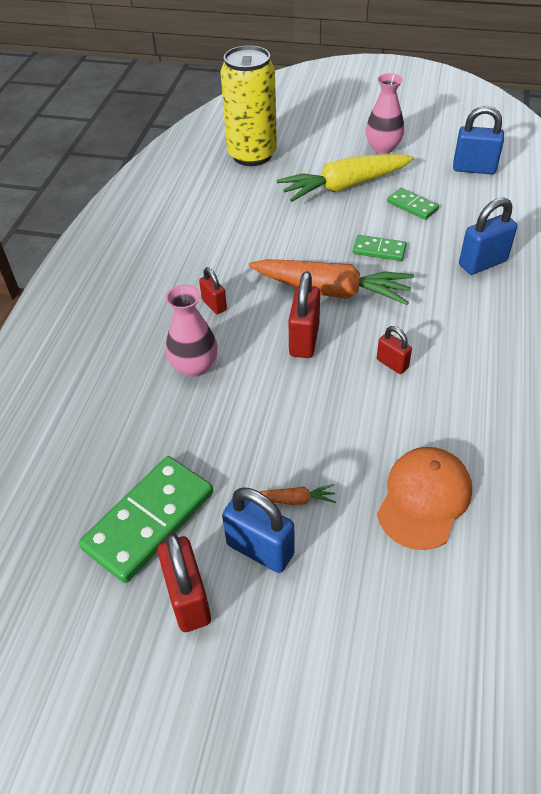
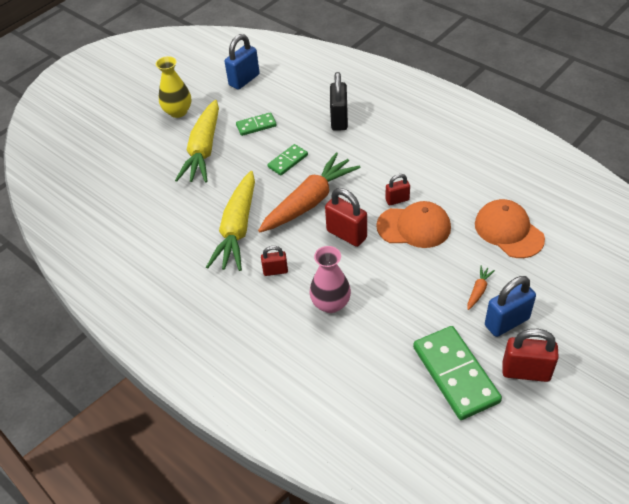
camera: 60 degrees left, 0 degrees up
(252, 155) = (115, 185): yellow can -> none
(253, 254) = (237, 229): none -> yellow carrot
(359, 396) = (414, 227): none -> orange cap
(383, 148) = (178, 112): pink vase -> yellow vase
(482, 263) = (339, 120): blue padlock -> black padlock

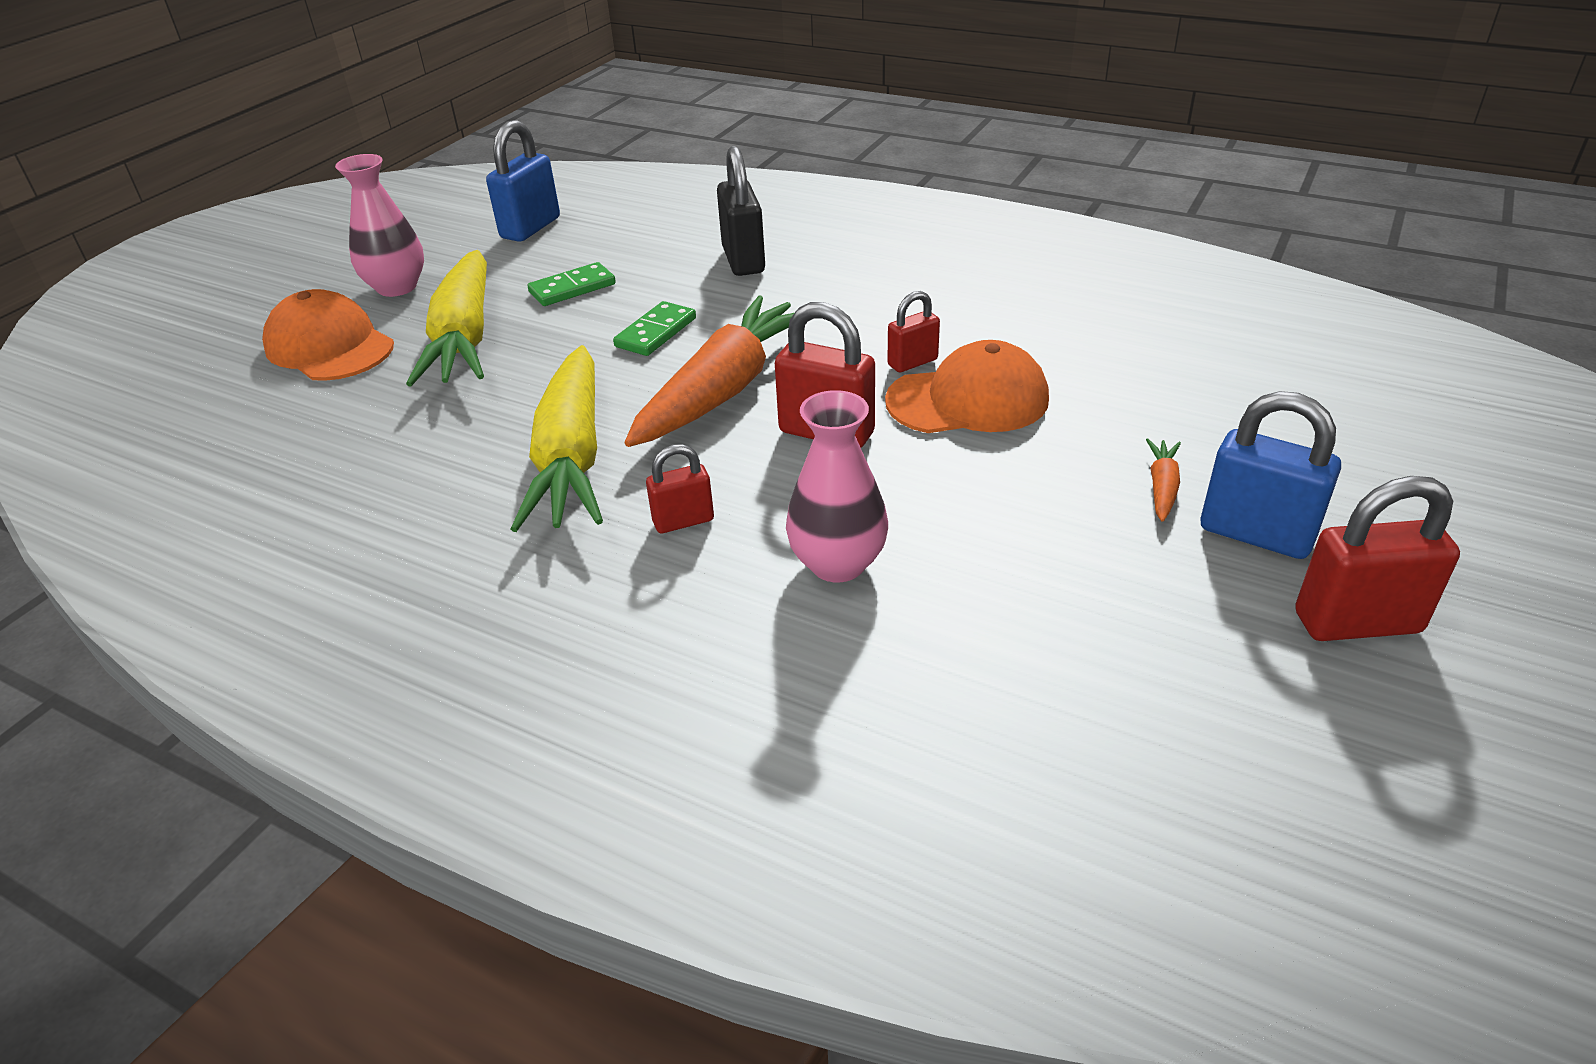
camera: 15 degrees left, 10 degrees down
(178, 112) = (397, 287): yellow vase -> pink vase
(455, 374) = (1198, 657): green domino -> none
(506, 322) = (1256, 534): blue padlock -> blue padlock turned 75 degrees clockwise
(508, 231) = (1167, 380): orange cap -> orange cap (329, 346)

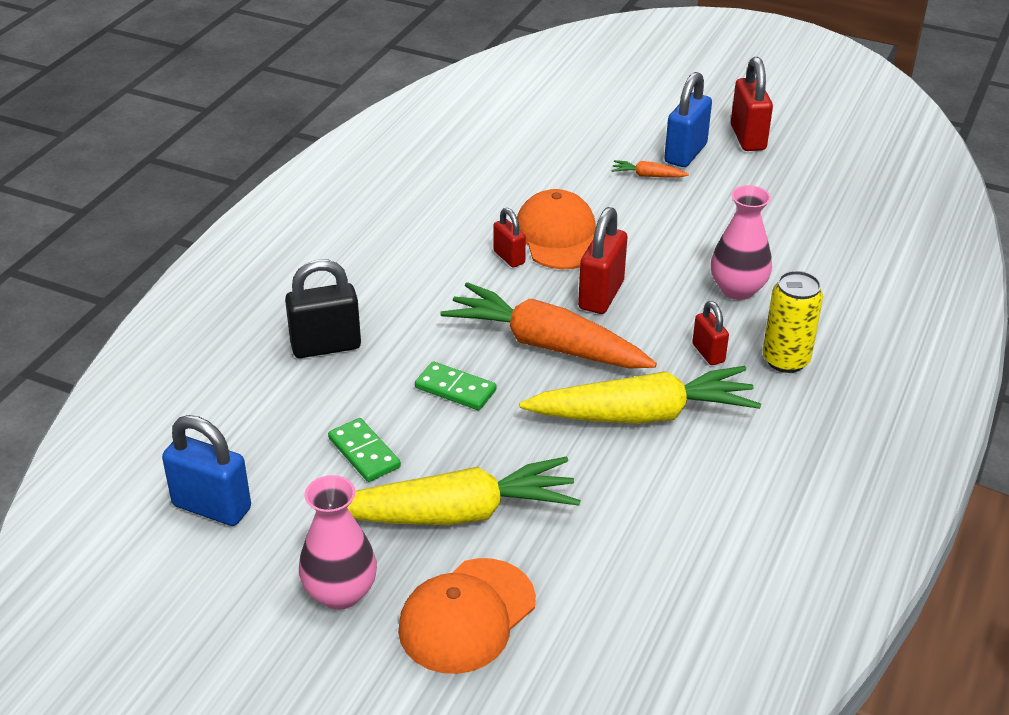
camera: 95 degrees left, 0 degrees up
(651, 599) = (785, 360): none -> yellow can

